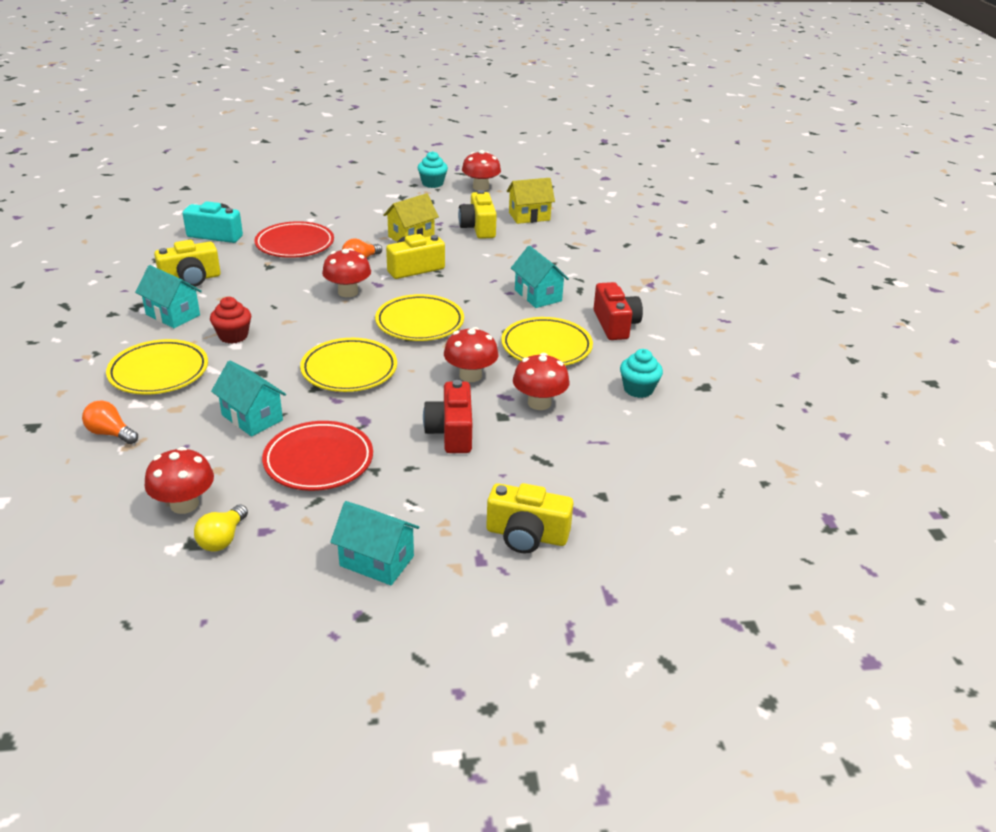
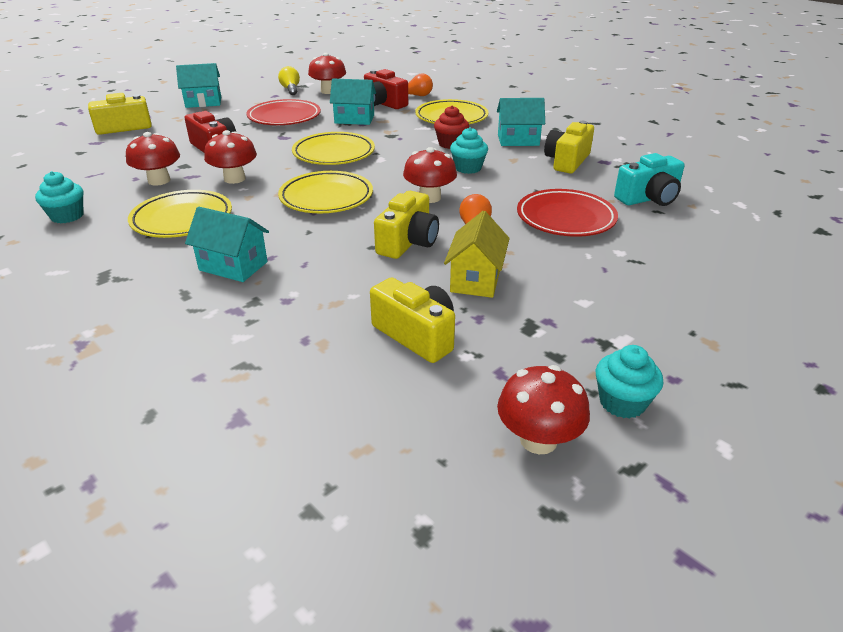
camera: 145 degrees right, 0 degrees up
(272, 305) = (468, 168): none -> turquoise cupcake
(529, 216) = (370, 402): yellow house -> none
(615, 324) = (115, 267): red camera -> red camera (383, 104)

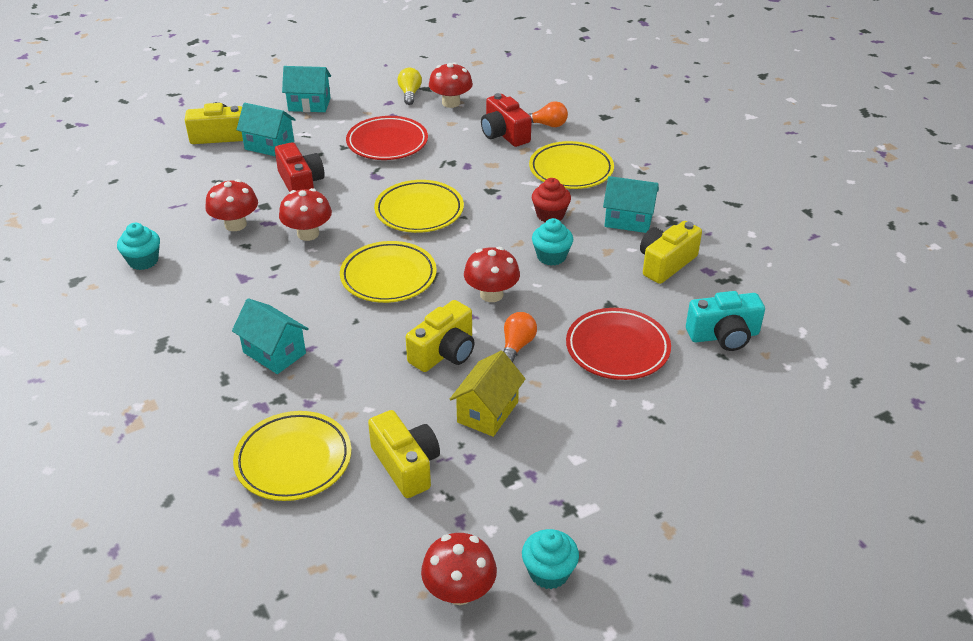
camera: 15 degrees right, 5 degrees up
(182, 219) = (244, 283): yellow plate -> yellow plate (293, 460)
(354, 119) = (461, 157): turquoise house -> turquoise house (269, 146)

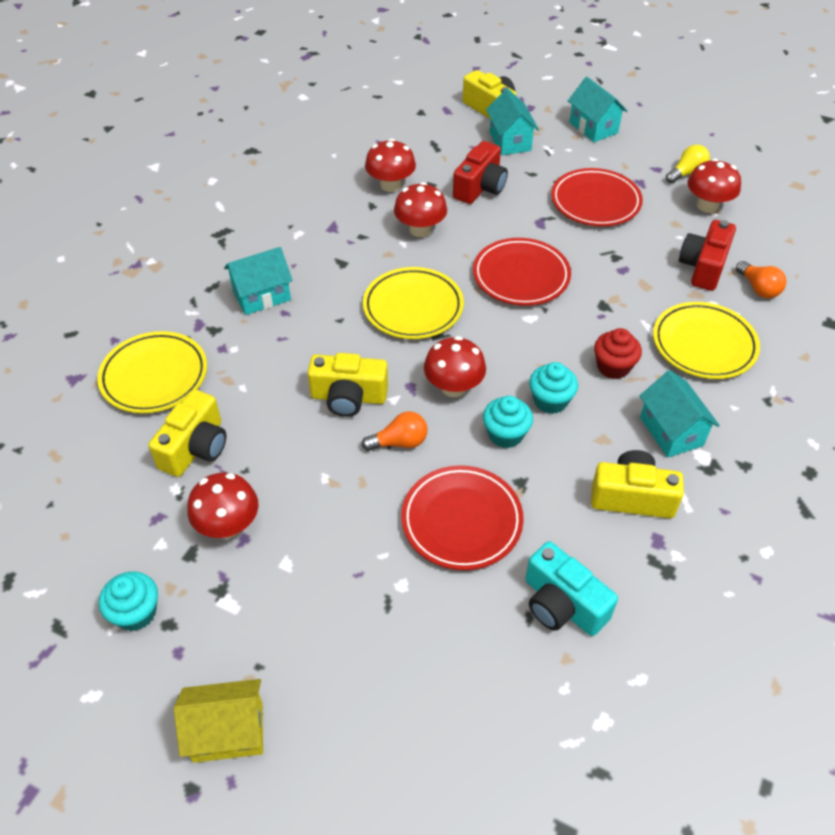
camera: 55 degrees right, 10 degrees up
(143, 261) = (302, 167): turquoise cupcake -> turquoise cupcake (505, 434)
(274, 353) = (262, 296): turquoise house -> turquoise house turned 60 degrees clockwise
(419, 211) = (521, 276): yellow plate -> red plate
(459, 591) = (80, 559): red mushroom -> red mushroom (228, 525)
(487, 412) = (297, 467): yellow house -> yellow house (228, 732)

